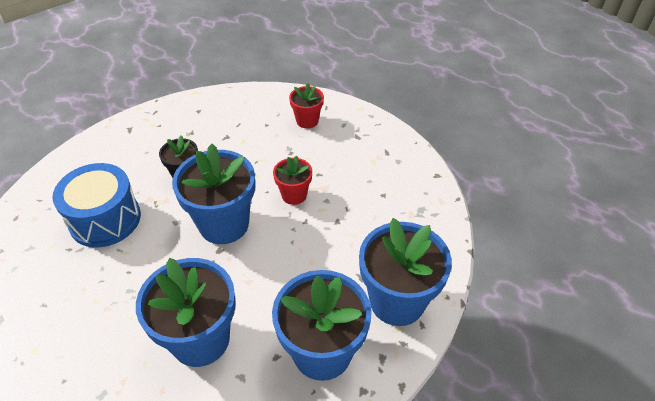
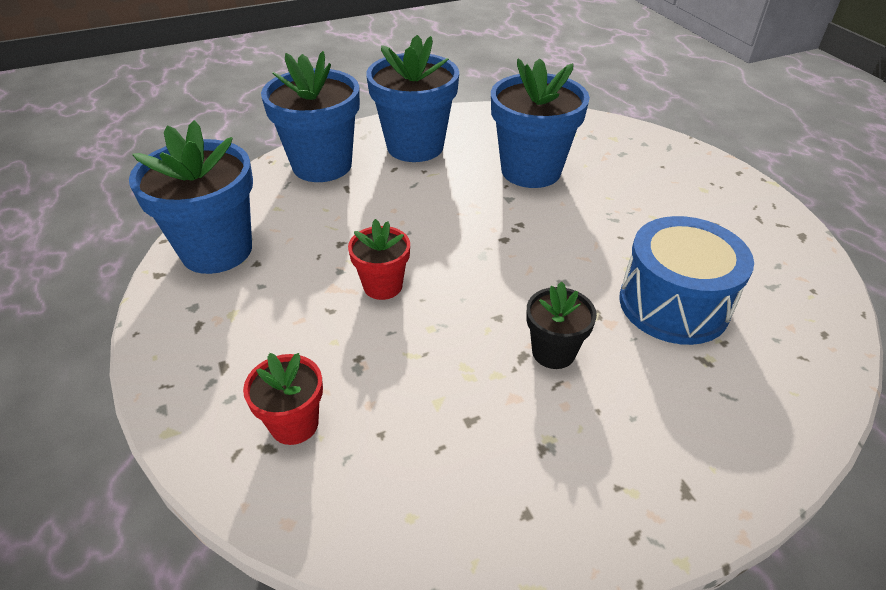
camera: 165 degrees left, 5 degrees down
(224, 224) = (494, 266): blue flower pot -> blue flower pot (217, 250)

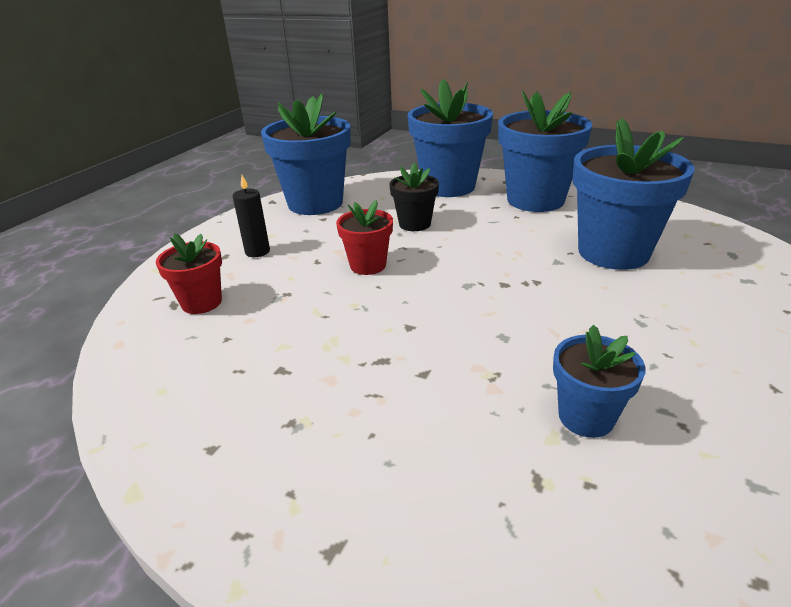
camera: 50 degrees right, 10 degrees down
(252, 338) = (257, 251): none -> black candle
(553, 352) = (408, 373): black flower pot -> black flower pot (415, 224)
(673, 304) = (586, 417): blue drum -> blue flower pot

